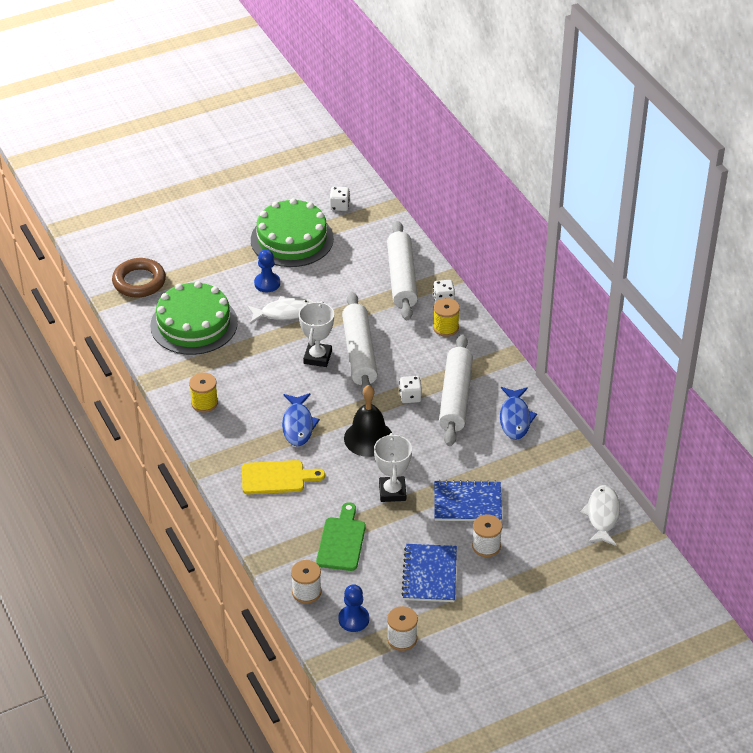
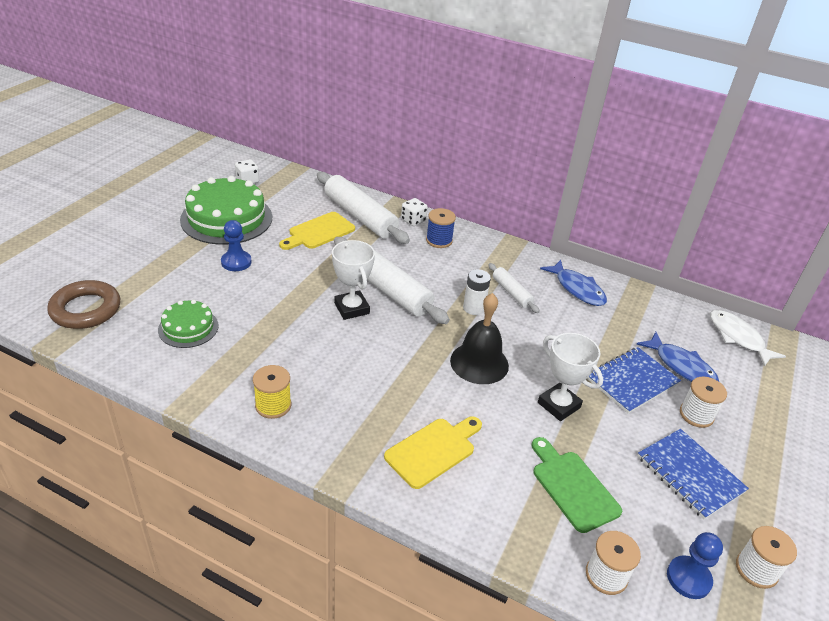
camera: 40 degrees left, 5 degrees down
(194, 324) = (188, 328): green cake -> green cake, size x0.54
(285, 313) = (279, 281): white fish -> none
(298, 425) = (398, 382): blue fish -> blue fish (681, 366)
(353, 280) = (319, 232): none -> yellow cutting board
(410, 397) = (474, 308): white dice -> white battery
(445, 328) = (439, 240): yellow spool -> blue spool
(455, 397) = (511, 292): white rolling pin -> white rolling pin, size x0.51

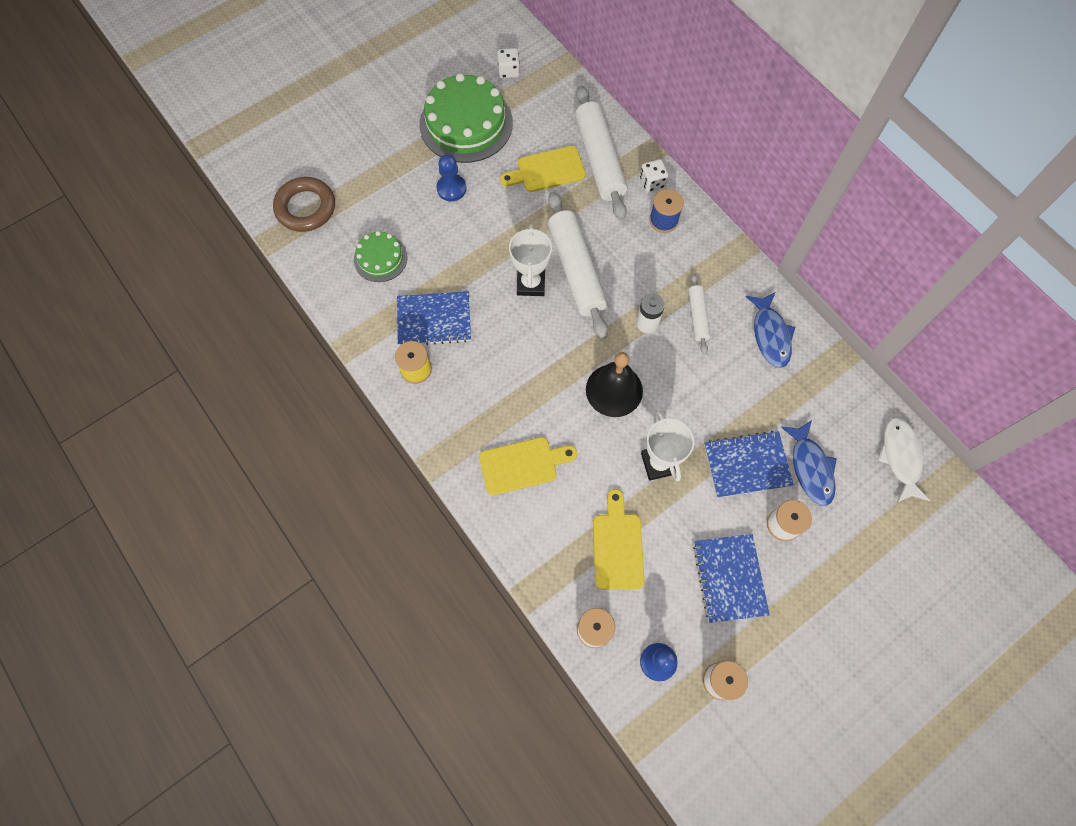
camera: 30 degrees right, 30 degrees up
(271, 360) = (434, 320): none -> blue notebook
(572, 487) = (617, 546): green cutting board -> yellow cutting board

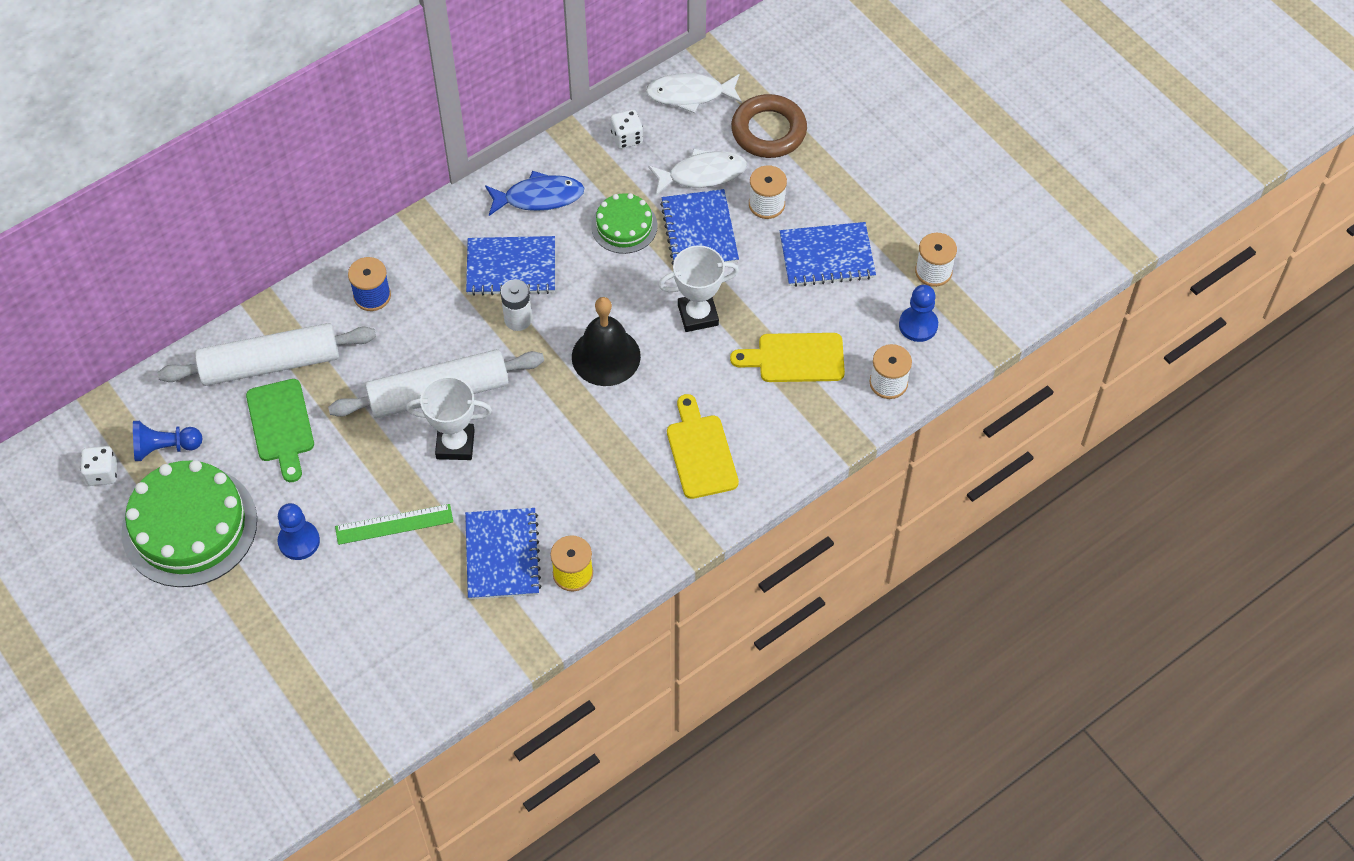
camera: 90 degrees left, 10 degrees down
(306, 208) = (313, 730): brown ring -> brown ring (768, 131)
(380, 258) = (404, 625): green cake -> green cake (624, 226)
(463, 247) = (394, 524): none -> green ruler
(528, 104) = (165, 448): none -> blue pawn
(547, 170) = (281, 425): yellow cutting board -> green cutting board
(652, 182) = (313, 306): white dice -> white dice (627, 138)
(697, 316) = (511, 267): white rolling pin -> blue notebook
(810, 468) = (702, 174): blue fish -> white fish

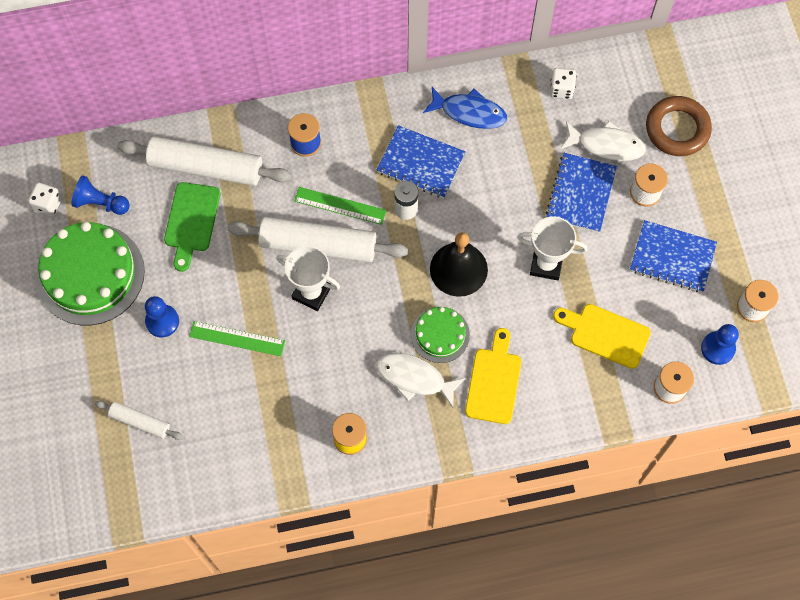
camera: 25 degrees right, 10 degrees up
(325, 655) = (140, 422): none -> white rolling pin
(443, 344) = (340, 205): none -> green ruler
(502, 555) = (305, 400): blue notebook -> none
(624, 226) = (524, 164): green cake -> green cake (440, 334)
(690, 94) = (629, 72): white fish -> white fish (414, 378)

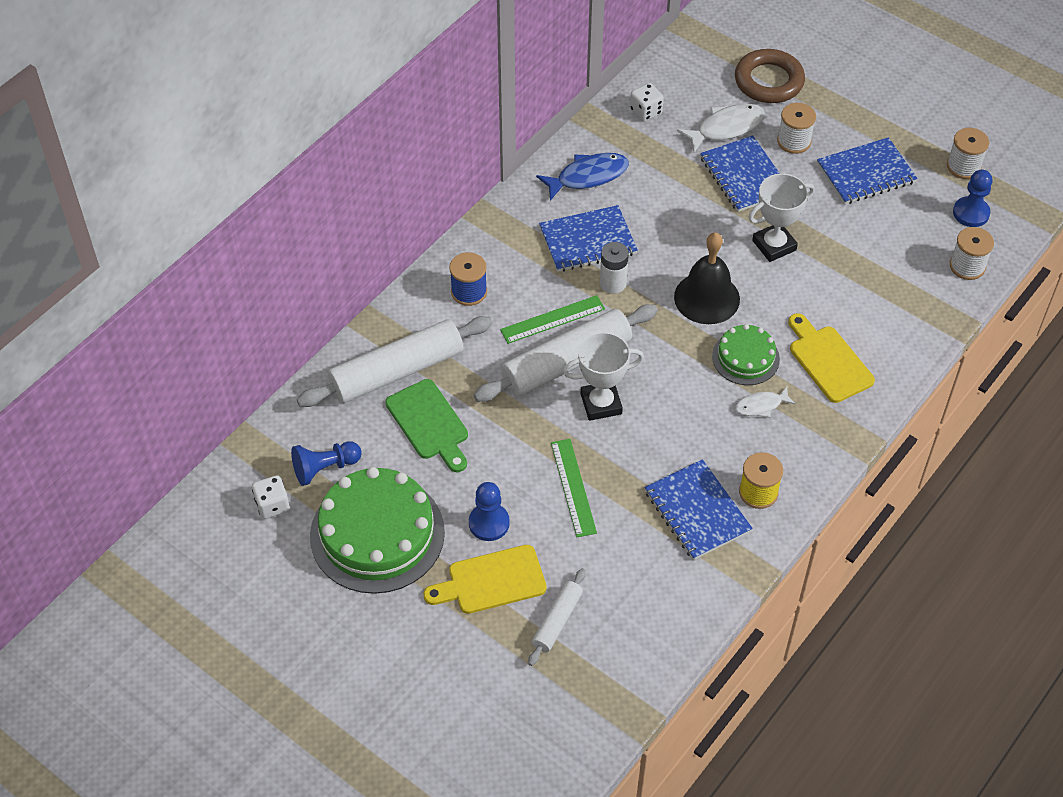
camera: 40 degrees left, 15 degrees down
(140, 422) = (557, 620): white rolling pin -> white rolling pin turned 45 degrees counterclockwise
(237, 338) = (573, 487): green ruler -> green ruler turned 75 degrees counterclockwise
(298, 419) = (697, 511): none -> blue notebook
(414, 378) = (761, 405): white fish -> white fish, size x0.60
(605, 334) = (876, 263): yellow cutting board -> yellow cutting board (491, 581)

